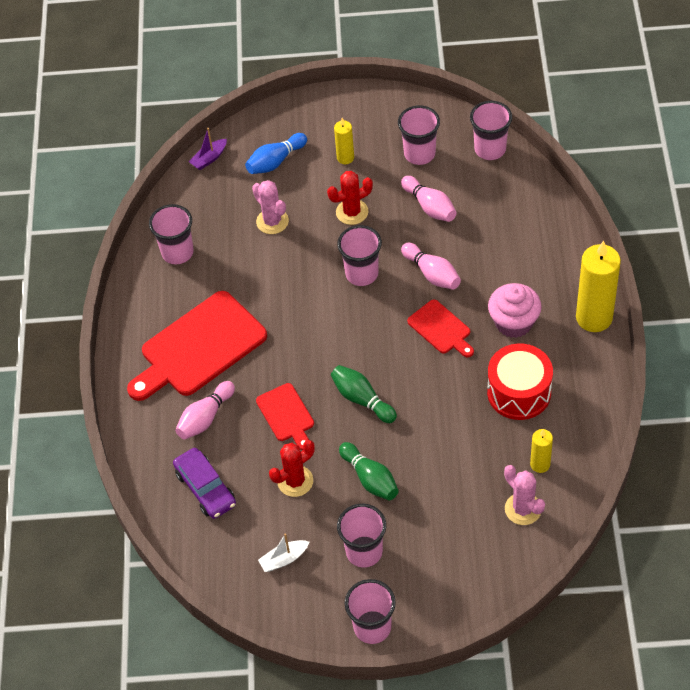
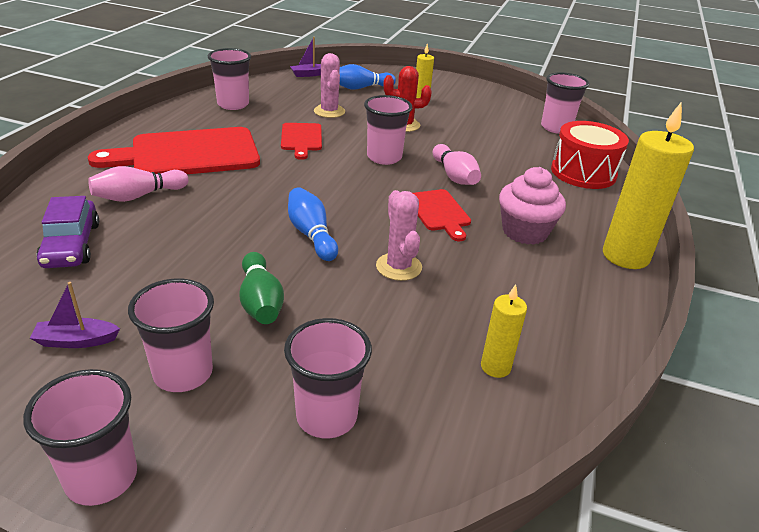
camera: 15 degrees right, 20 degrees down
(284, 559) = (76, 341): white boat -> purple boat
(286, 415) = (220, 220): red cutting board -> red cutting board (301, 139)
(295, 481) = (172, 273): red cactus -> none
(362, 399) = (311, 235): green bowling pin -> blue bowling pin
(419, 154) = (488, 114): pink cup -> pink cup (326, 416)
(429, 206) = (479, 140): pink bowling pin -> none
(519, 392) = (502, 287): red drum -> red drum (583, 172)
(523, 509) = (443, 410): pink cactus -> pink cactus (398, 267)

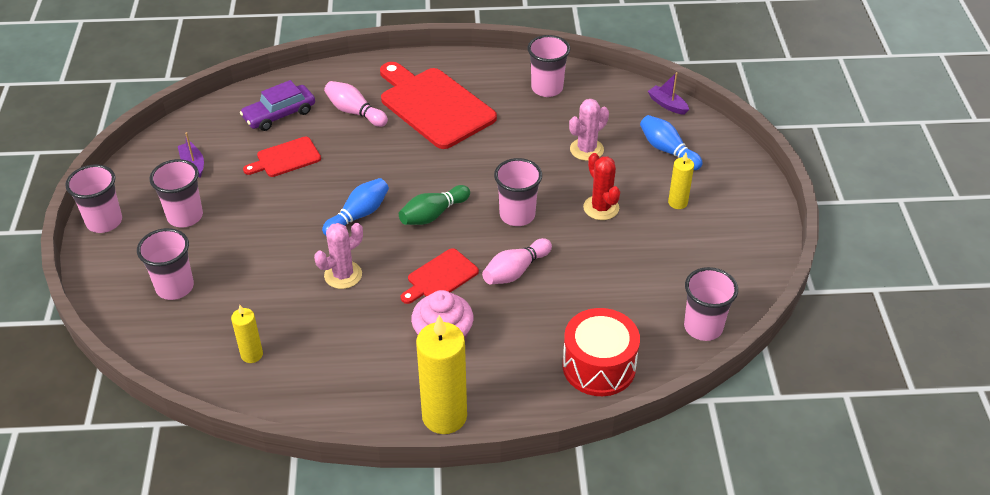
camera: 70 degrees right, 10 degrees up
(260, 301) = (265, 221): green bowling pin -> green bowling pin (433, 214)
(301, 139) = (512, 154): red cutting board -> red cutting board (285, 158)

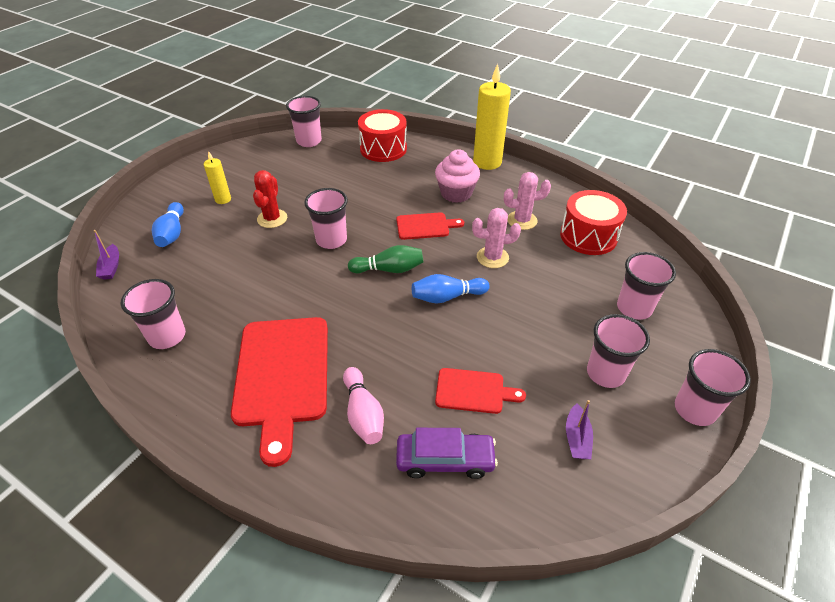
camera: 145 degrees left, 0 degrees up
(252, 354) = (588, 236): yellow candle -> red drum
(515, 271) = (373, 208): pink bowling pin -> none
(586, 150) = (221, 262): pink cactus -> pink cactus (522, 220)

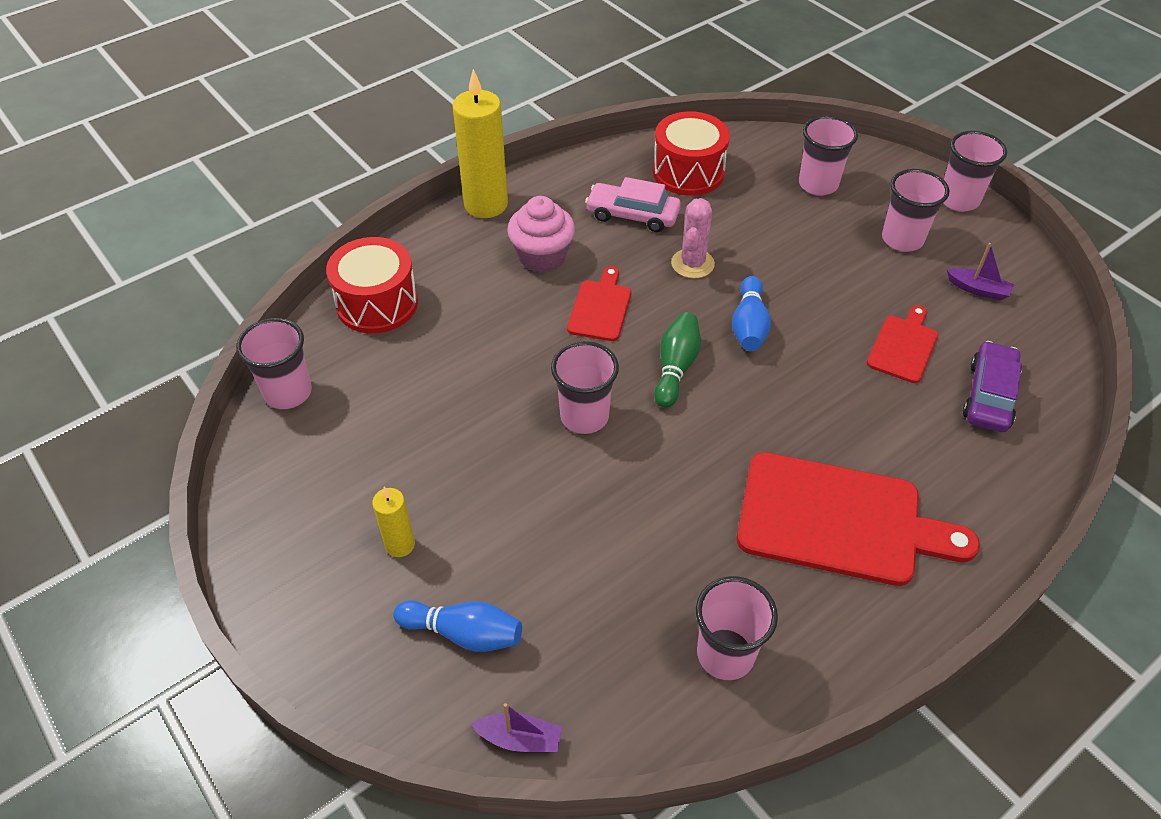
camera: 70 degrees left, 5 degrees up
(272, 219) = (494, 481): red cactus -> none
(363, 414) = (916, 450): pink bowling pin -> none
(522, 220) = (632, 215): pink cactus -> pink car

